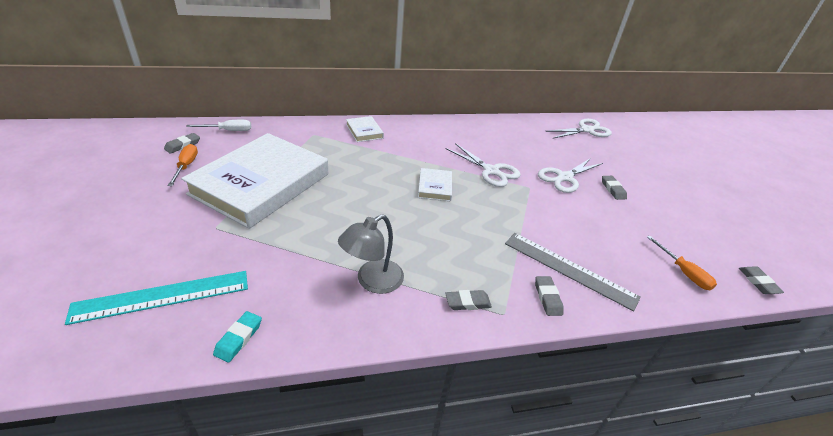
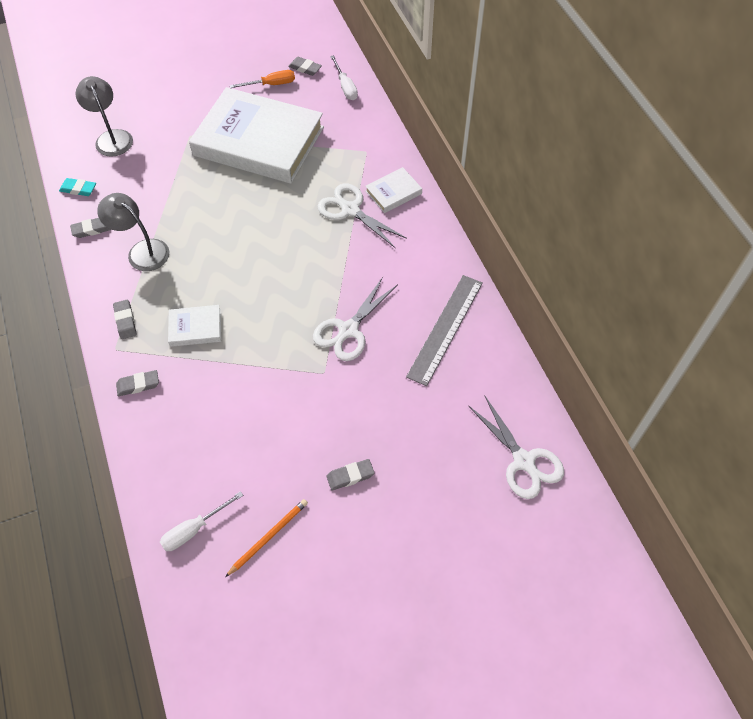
camera: 85 degrees right, 20 degrees up
(162, 296) = (112, 137): turquoise ruler -> grey lamp
(435, 187) = (295, 277): white book -> white book (195, 328)
(564, 177) = (361, 416): white scissors -> white scissors (350, 210)
(569, 269) = (181, 407): grey ruler -> grey ruler (445, 328)
(673, 232) = (269, 537): none -> orange pencil
(683, 272) = (194, 529): orange screwdriver -> white screwdriver
(758, 282) = (190, 619): grey eraser -> grey eraser (92, 229)

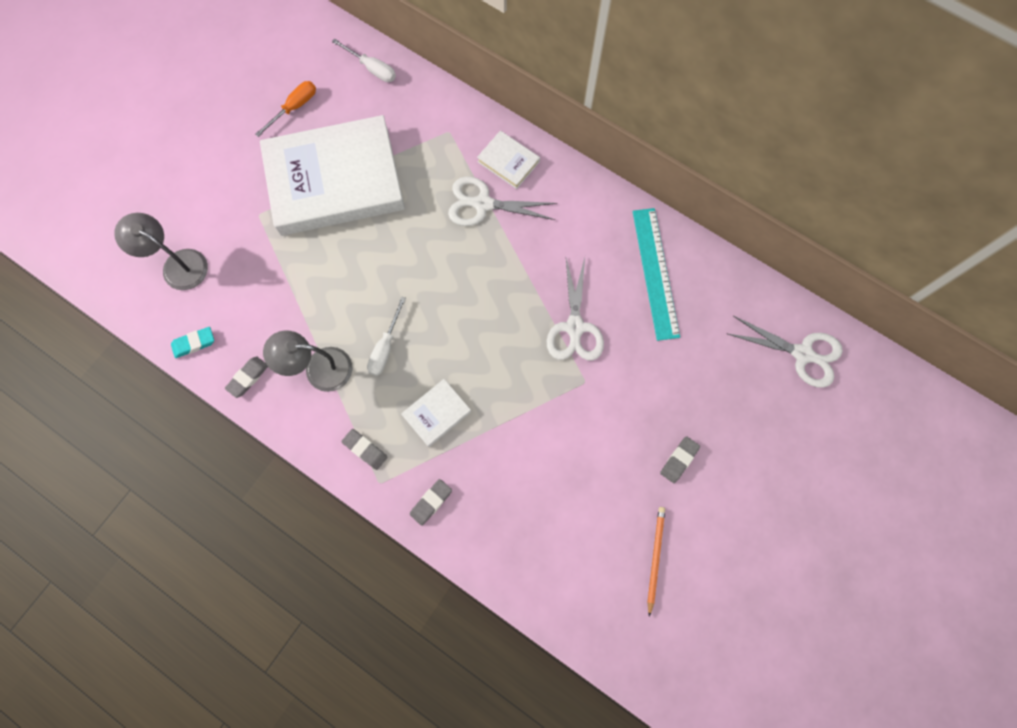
camera: 35 degrees left, 15 degrees up
(194, 529) = (589, 595): white screwdriver -> white screwdriver (385, 347)
(305, 68) = (314, 69): grey eraser -> none
(393, 192) = (508, 161): white book -> white book turned 75 degrees counterclockwise
(445, 328) = (655, 273): grey ruler -> turquoise ruler

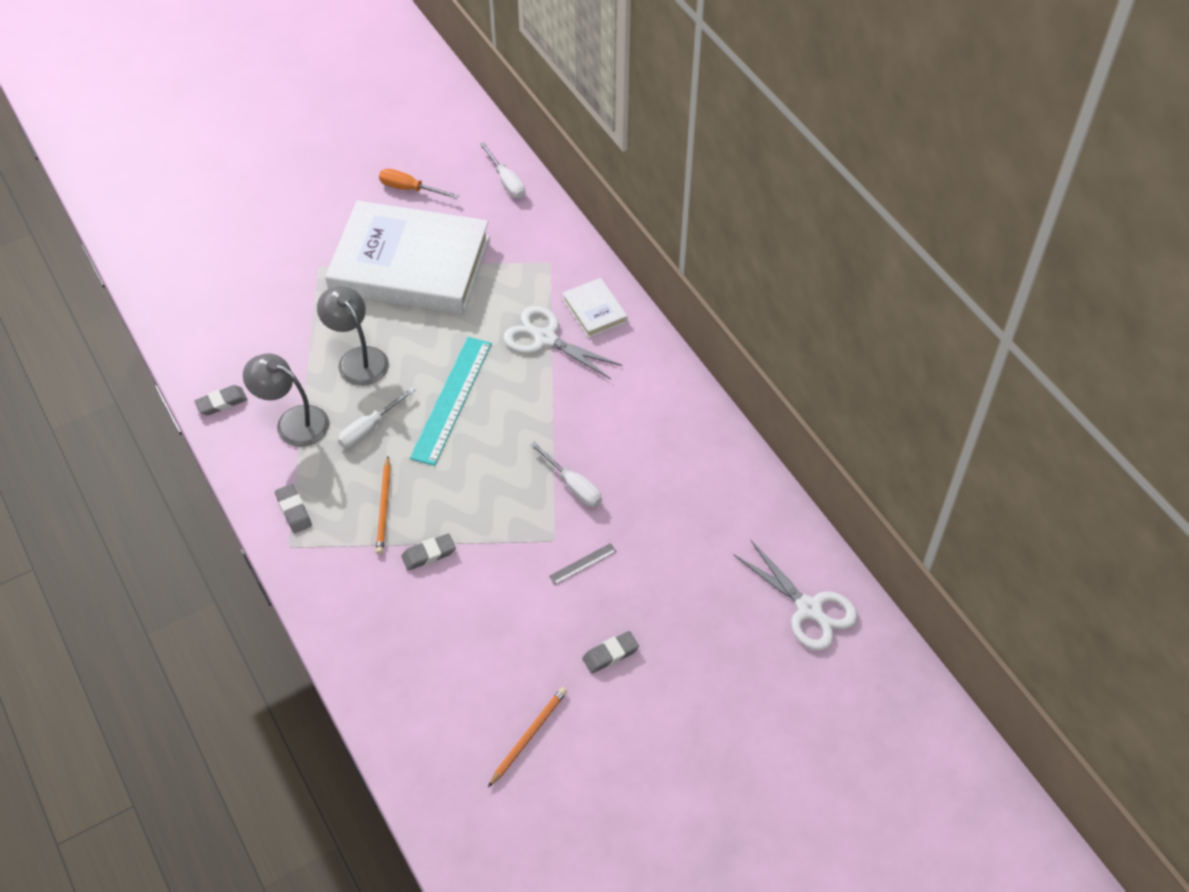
camera: 25 degrees right, 20 degrees down
(177, 265) = (217, 281): grey lamp -> grey lamp (357, 358)
(194, 343) = (190, 354): turquoise eraser -> none
(294, 108) = (409, 189): orange screwdriver -> orange screwdriver turned 135 degrees counterclockwise
(431, 502) = (329, 585): grey eraser -> grey eraser (428, 554)
(437, 413) = (384, 507): white book -> orange pencil
(575, 327) = (573, 486): white scissors -> white screwdriver
(618, 392) = (583, 564): none -> grey ruler
(655, 273) = (690, 469): turquoise ruler -> turquoise ruler (452, 400)

